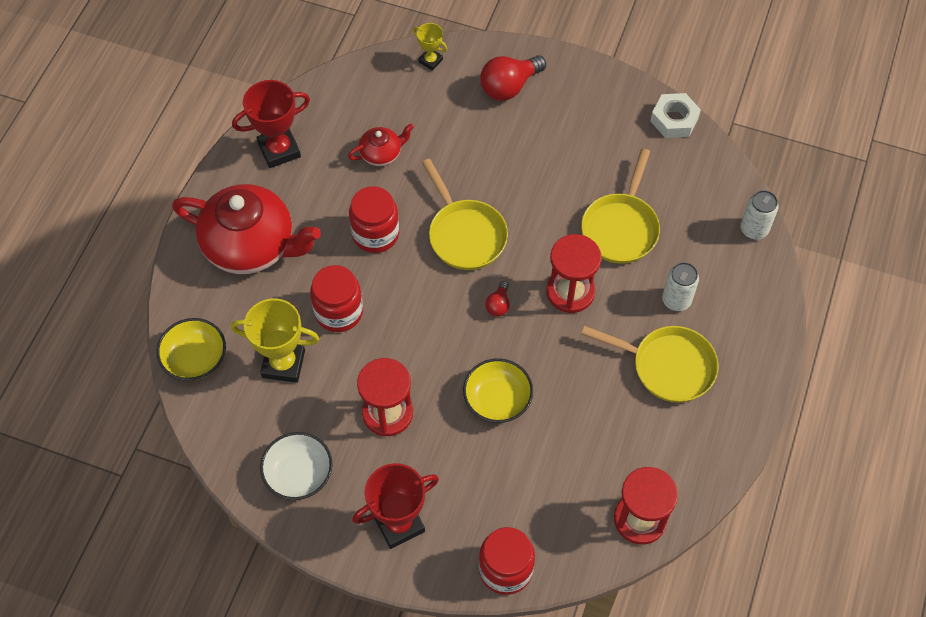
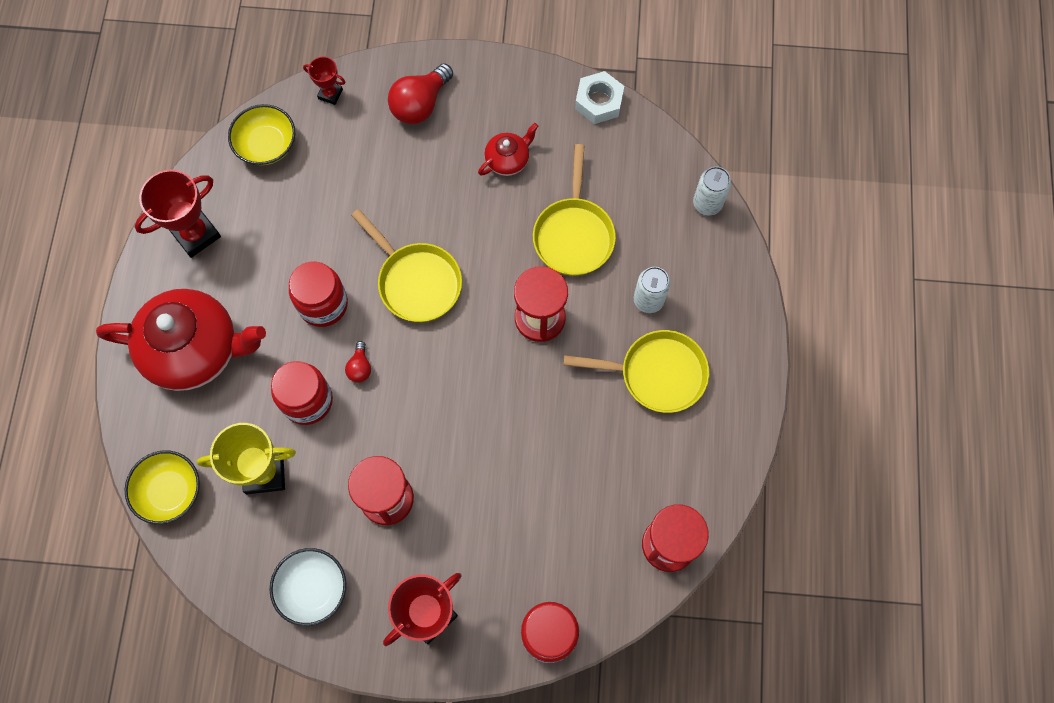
camera: 15 degrees left, 10 degrees up
(381, 153) = (306, 212): red teapot -> red teapot (508, 160)
(430, 61) = (330, 94): yellow trophy -> red trophy
(497, 399) = (495, 454): yellow bowl -> yellow bowl (266, 145)
(498, 305) = (470, 351): red light bulb -> red light bulb (360, 367)

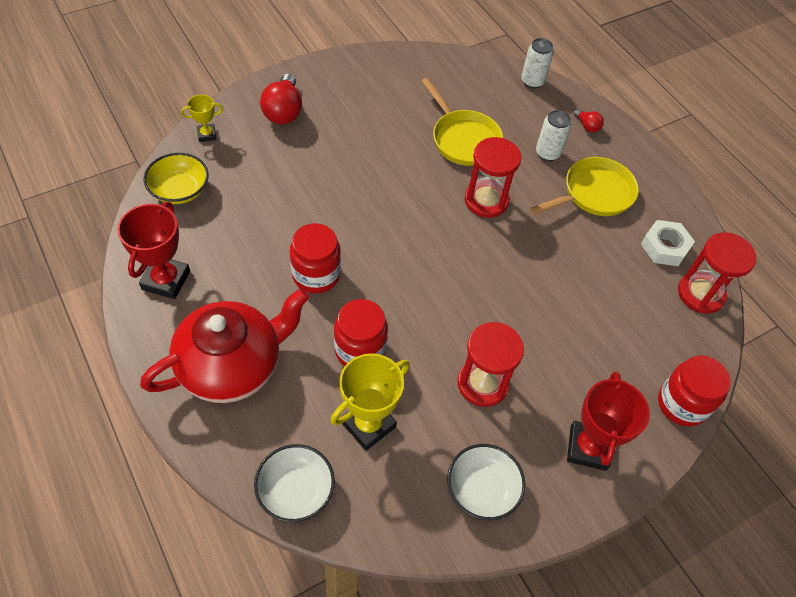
camera: 40 degrees left, 15 degrees down
(169, 491) = (295, 490): yellow bowl -> white bowl
(330, 94) = (207, 135): red trophy -> yellow trophy
(360, 367) = (382, 303): red light bulb -> red light bulb (587, 126)
(416, 282) = (376, 223): yellow pan -> none
(508, 160) = (377, 116): red teapot -> none
(599, 101) = (410, 56): white nut -> white nut (664, 247)

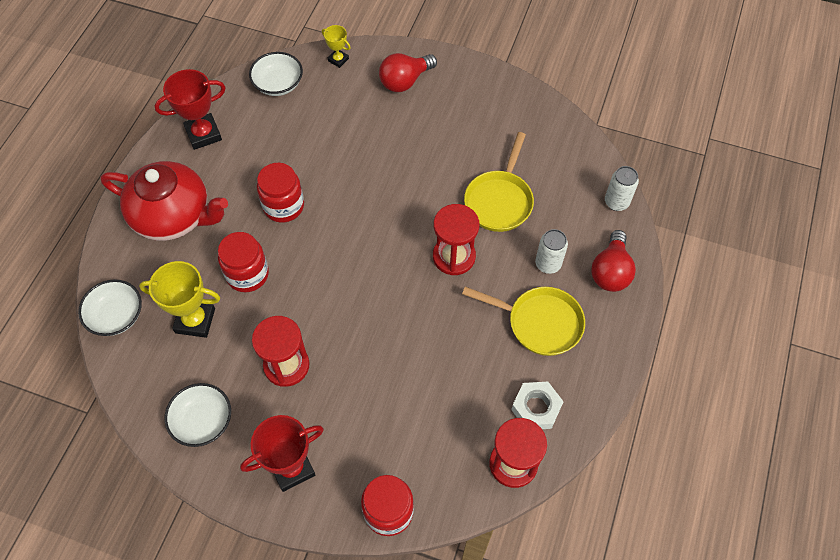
camera: 55 degrees right, 5 degrees up
(180, 190) = (278, 84): yellow bowl -> white bowl
(587, 126) = (610, 271): red light bulb -> red light bulb, size x1.96

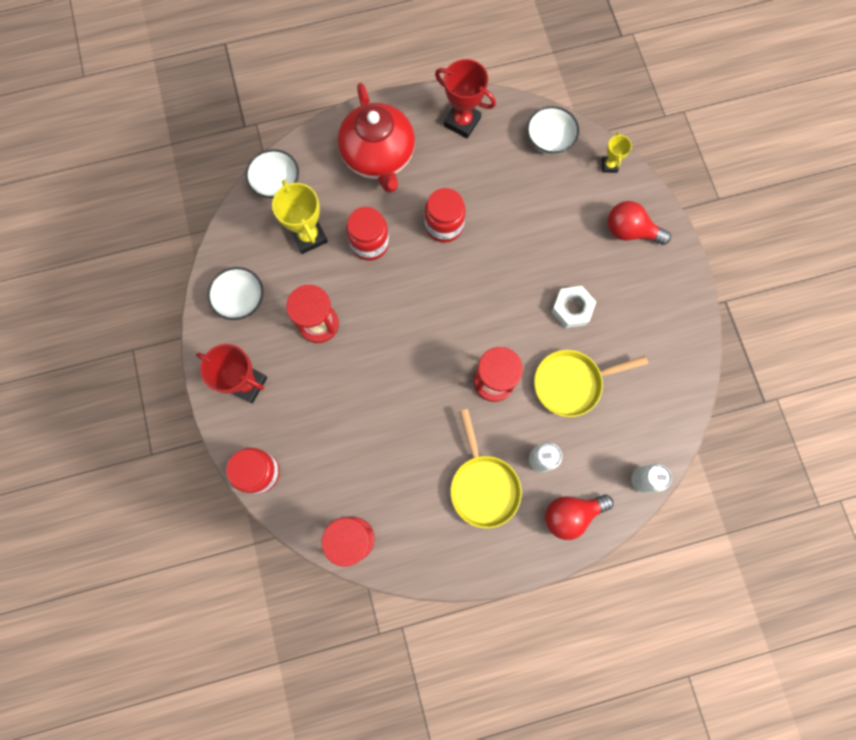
camera: 55 degrees right, 15 degrees up
(536, 408) = (409, 528): white nut -> white nut (572, 309)

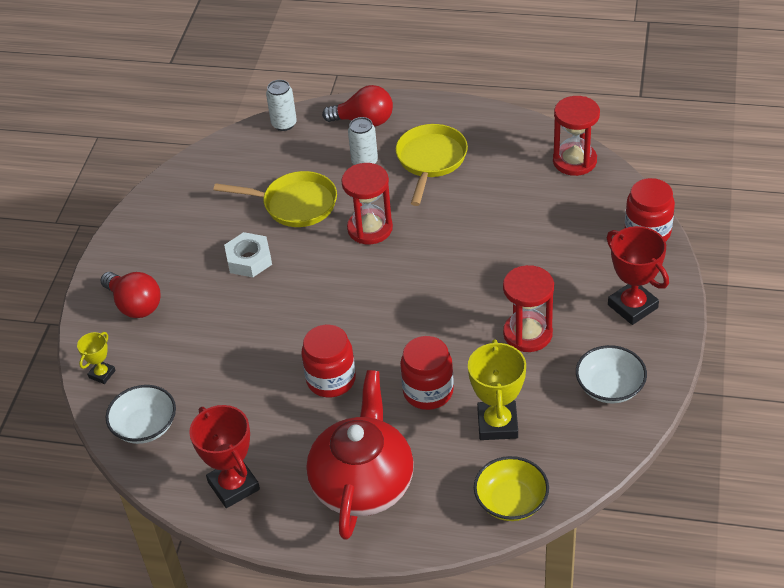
camera: 150 degrees left, 30 degrees down
(276, 182) = (511, 501): white bowl -> yellow bowl

